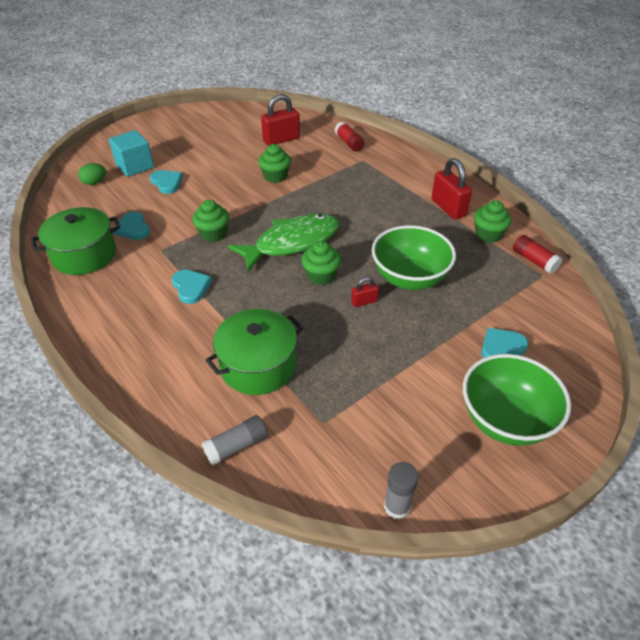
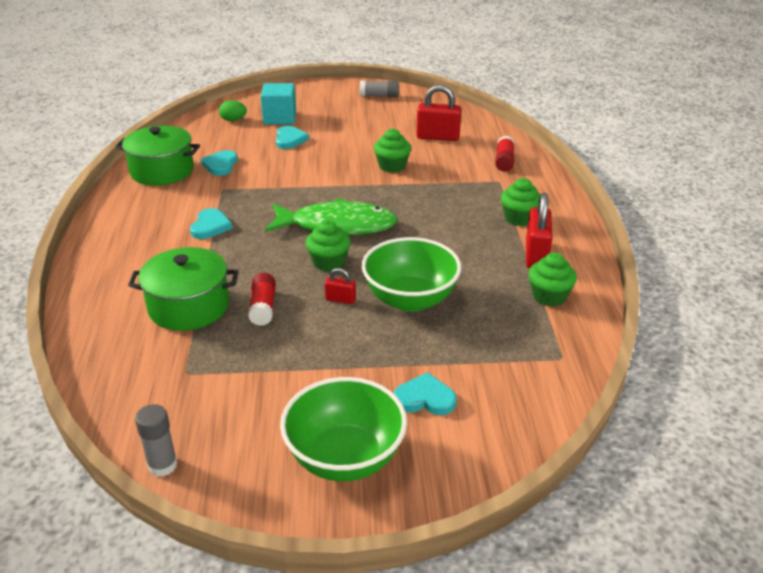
camera: 35 degrees right, 10 degrees down
(213, 234) = (278, 193): green cupcake -> green cupcake (519, 218)
(236, 446) = (102, 354): grey glue stick -> grey glue stick (379, 96)
(534, 261) = (570, 341): red glue stick -> red glue stick (263, 307)

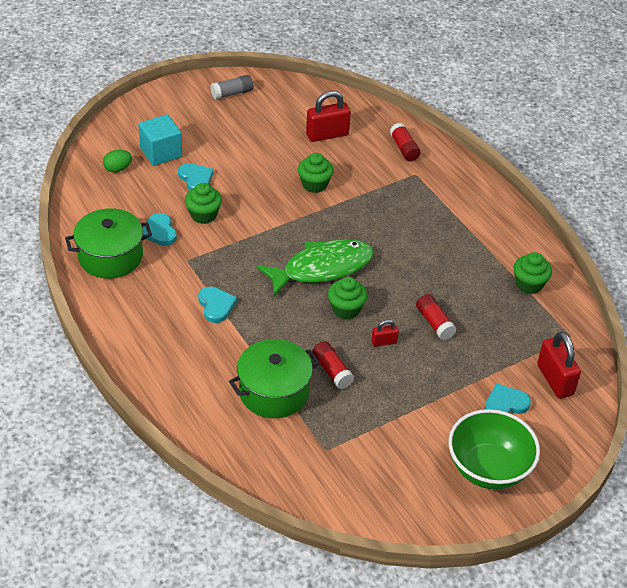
camera: 30 degrees left, 10 degrees up
(162, 465) = (376, 524): grey glue stick -> none
(410, 299) = (434, 323): green bowl -> red glue stick
(519, 218) = (458, 212): green cupcake -> green cupcake (203, 215)
(536, 255) = (495, 247): red padlock -> red padlock (555, 380)

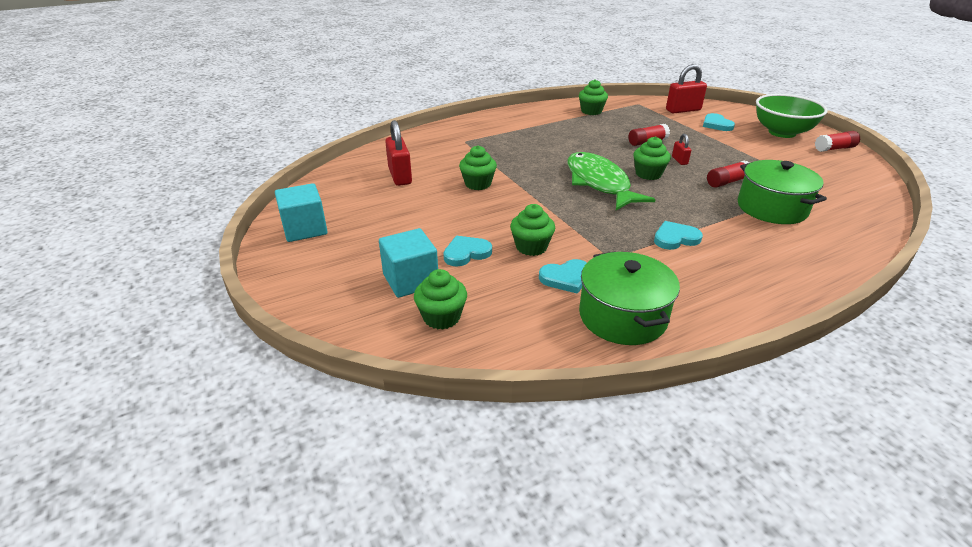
camera: 85 degrees left, 10 degrees down
(118, 169) = (441, 317): green egg -> green cupcake
(232, 93) = (305, 229): grey glue stick -> turquoise cube
(404, 148) = (428, 144): red glue stick -> red glue stick (834, 148)

